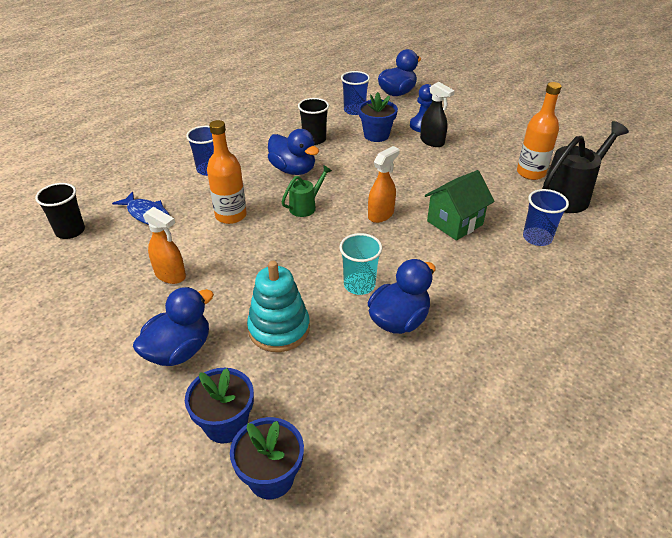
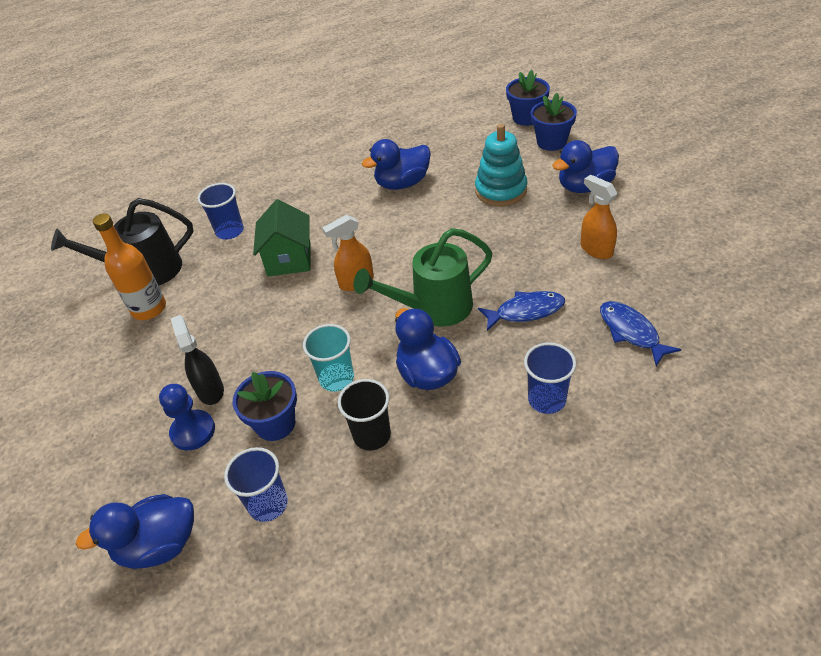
camera: 155 degrees left, 5 degrees up
(70, 231) = (726, 323): black cup -> none
(231, 215) = (525, 311): orange bottle -> blue fish
(306, 206) = (433, 308): green watering can -> green watering can, size x1.83
(359, 285) = (419, 214): turquoise cup -> turquoise cup (336, 378)
(455, 223) = (289, 259): green house -> green house turned 75 degrees counterclockwise

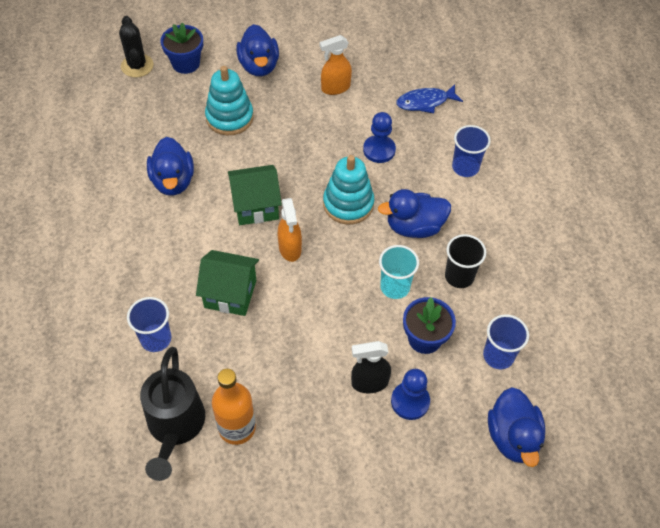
camera: 80 degrees left, 10 degrees up
(398, 243) = (256, 206): none -> green house
(433, 308) = (348, 204): green watering can -> turquoise stacking toy
(525, 311) = (379, 150): blue fish -> blue pawn
(526, 117) = (137, 66): blue flower pot -> black cactus

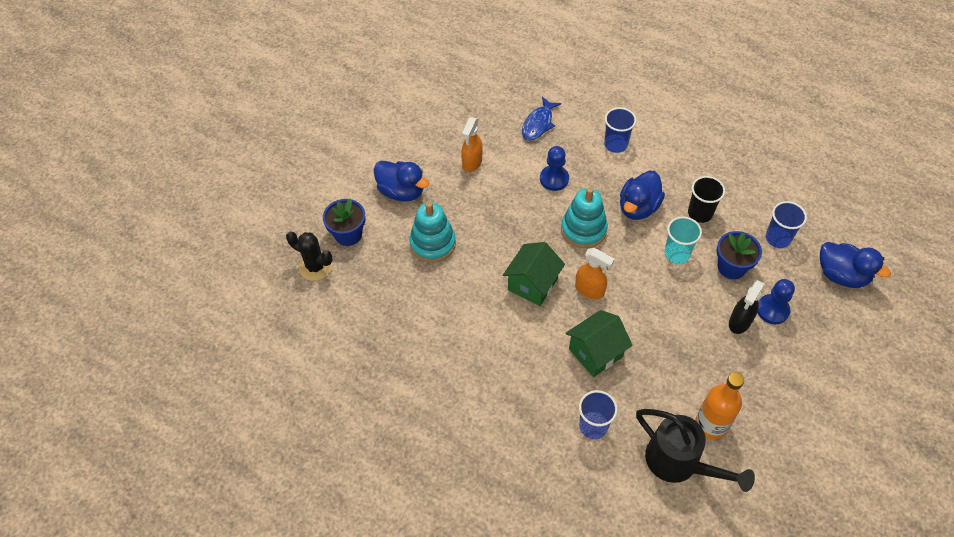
camera: 45 degrees left, 0 degrees up
(173, 181) = (457, 320): blue duck -> none

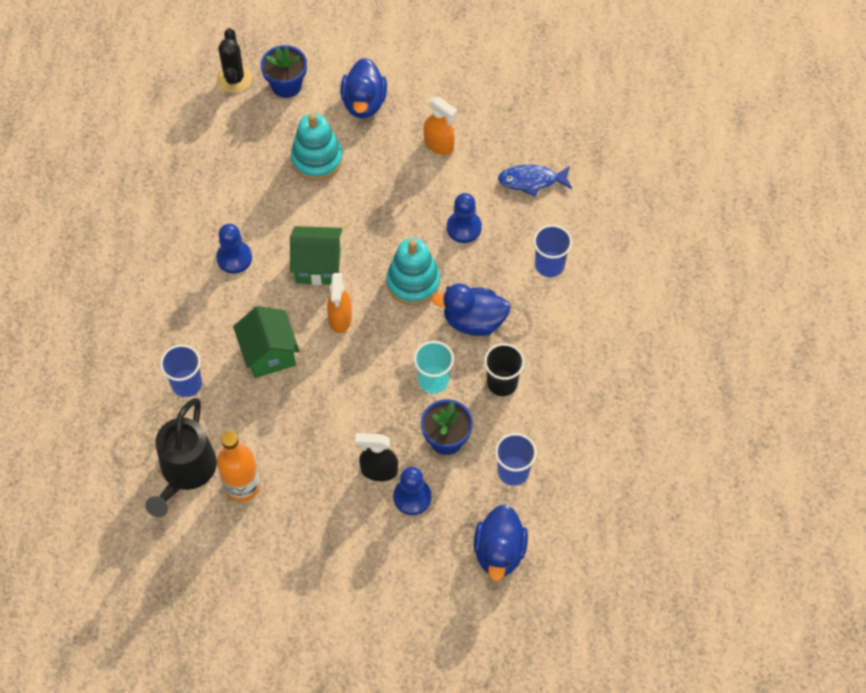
camera: 60 degrees right, 5 degrees up
(472, 163) = (439, 145): orange spray bottle -> orange spray bottle turned 135 degrees counterclockwise
(490, 339) = (234, 258): none -> blue pawn
(596, 352) = (269, 354): green house -> green house turned 45 degrees clockwise

